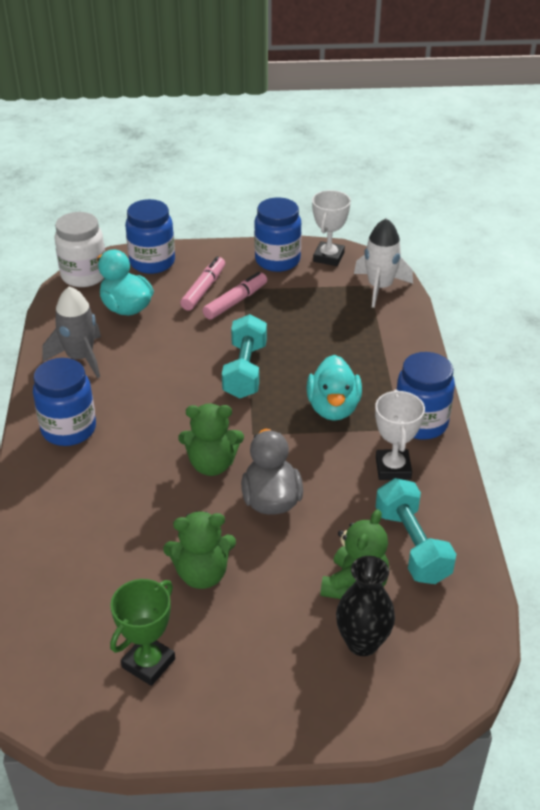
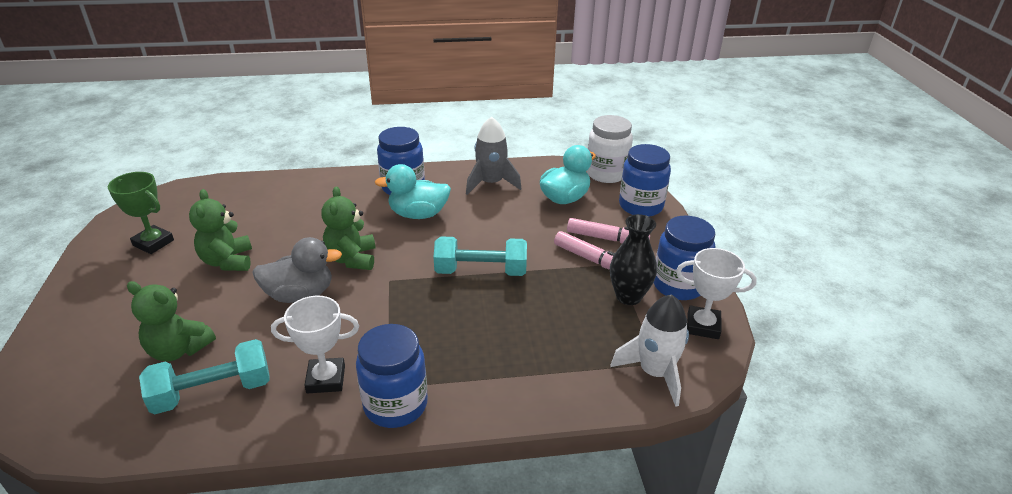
camera: 85 degrees right, 5 degrees down
(333, 408) = (424, 333): turquoise duck -> turquoise duck (418, 214)
(362, 643) = (112, 354): black vase -> black vase (628, 296)

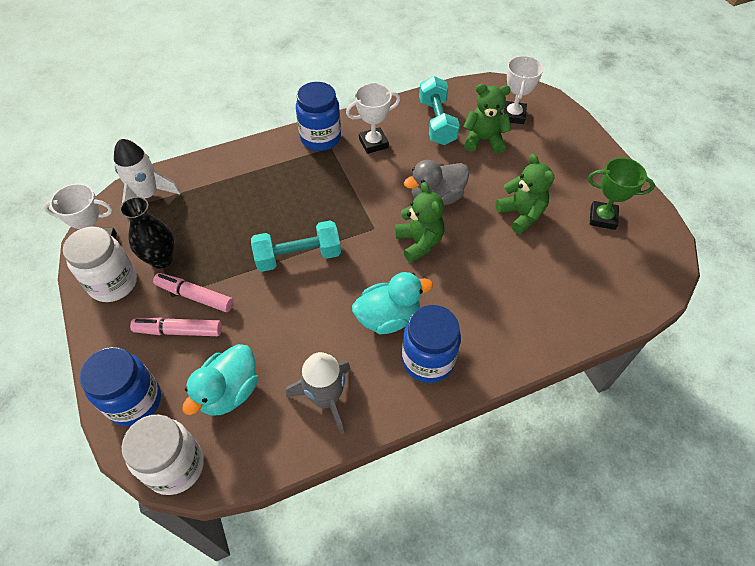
camera: 165 degrees right, 20 degrees up
(99, 377) = (513, 115): none -> white trophy
(213, 392) = (437, 122): turquoise dumbbell -> turquoise dumbbell turned 60 degrees counterclockwise
(678, 285) = (113, 283): blue jar -> white jar

